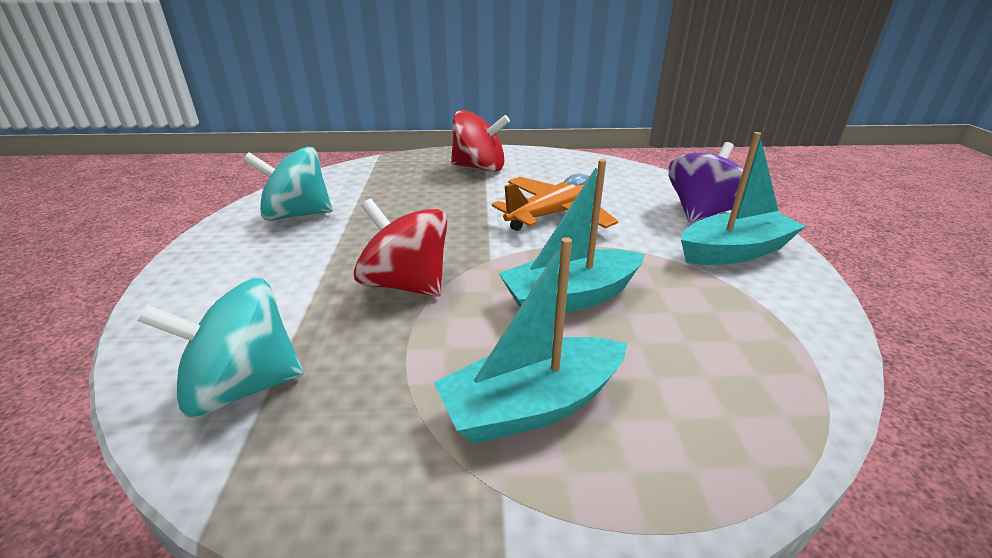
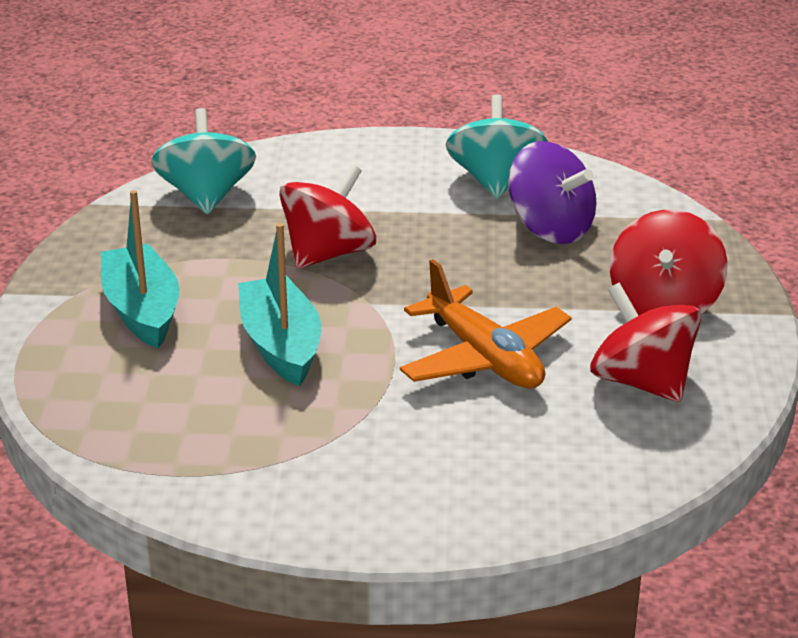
camera: 95 degrees right, 0 degrees up
(562, 174) = (641, 382): none -> red spinning top
(702, 213) = (477, 492): purple spinning top -> purple spinning top (550, 229)
(734, 251) = (354, 487): turquoise boat -> none

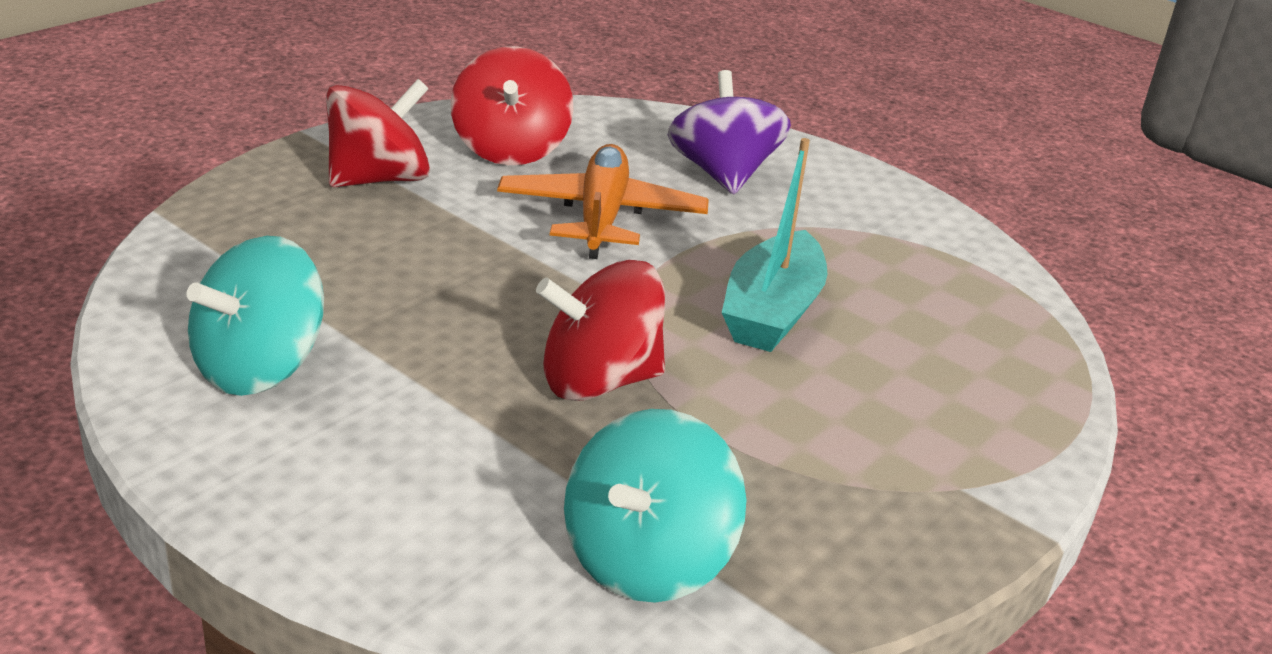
camera: 145 degrees left, 0 degrees up
(142, 310) = (889, 421): turquoise boat -> none
(550, 229) = (325, 283): purple spinning top -> purple spinning top (723, 174)

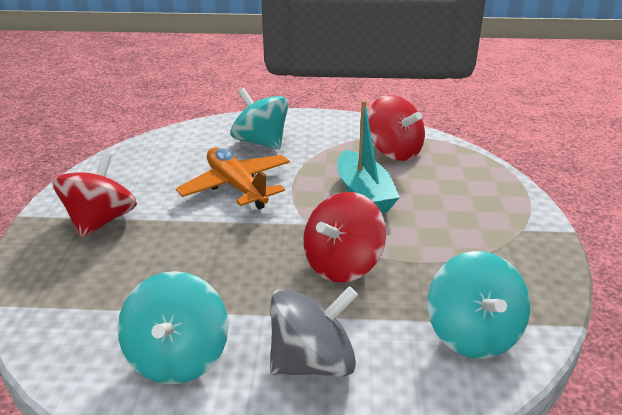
camera: 35 degrees left, 0 degrees up
(394, 462) = (312, 362): none -> grey spinning top
(510, 149) = (148, 174): red spinning top -> red spinning top (394, 151)
(723, 174) = (261, 142): purple spinning top -> turquoise spinning top

